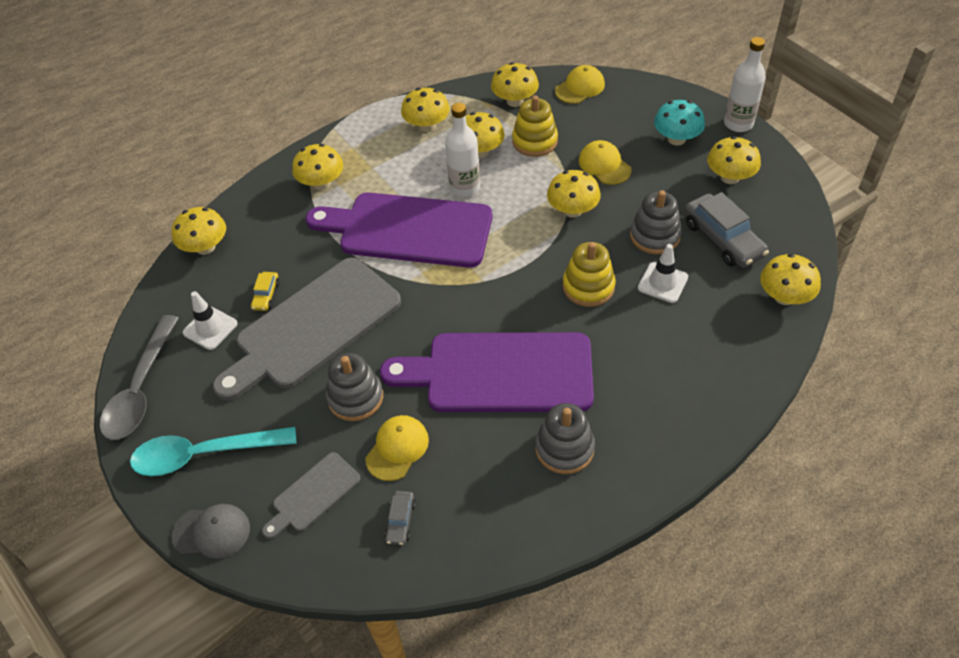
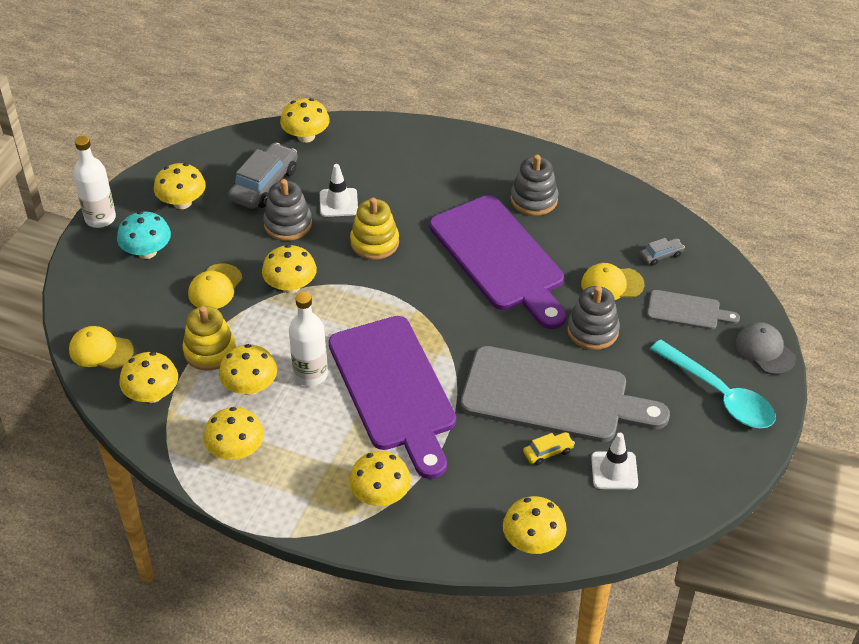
camera: 125 degrees left, 5 degrees down
(141, 389) = (710, 478): grey spoon -> none

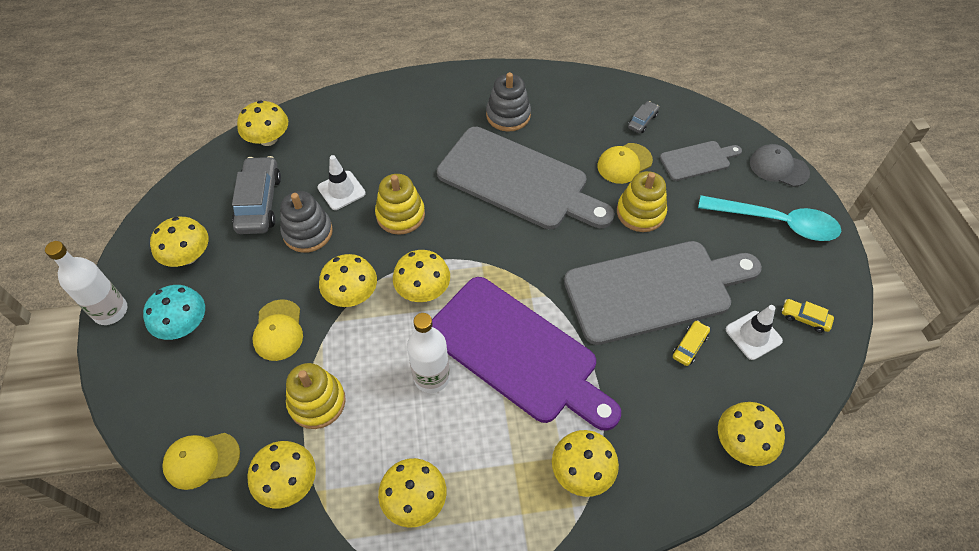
camera: 30 degrees left, 10 degrees up
(250, 387) = (382, 421): yellow mushroom -> yellow mushroom (423, 289)
(500, 258) = (518, 180): purple cutting board -> grey cutting board
(592, 331) = (640, 212): grey stacking toy -> yellow stacking toy
(675, 480) = (804, 318): none -> yellow car

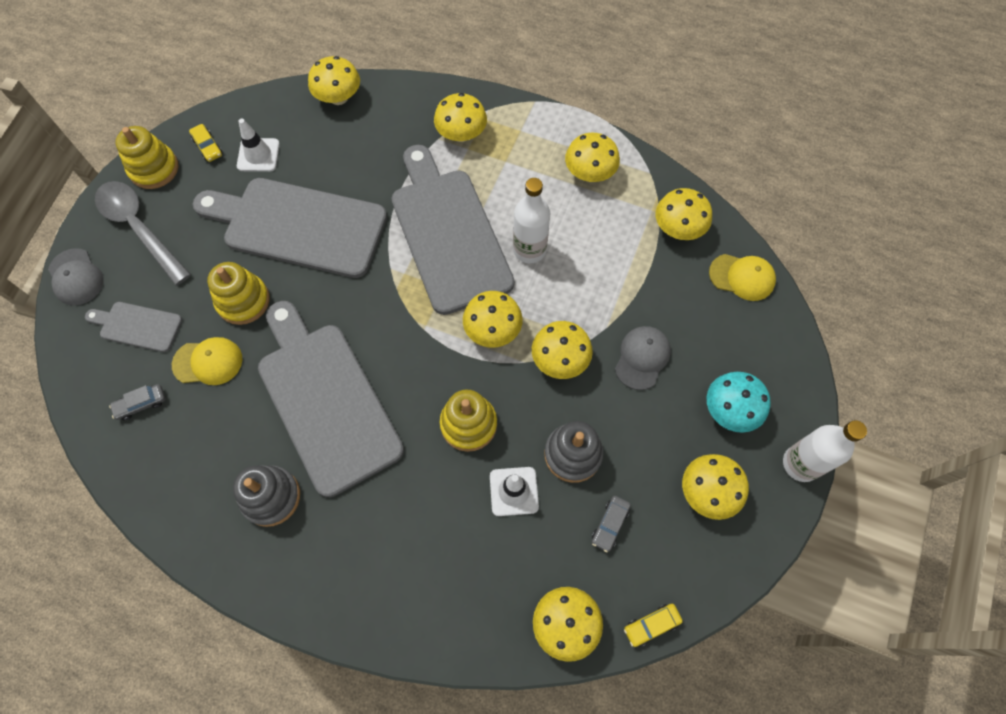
camera: 150 degrees left, 10 degrees up
(259, 202) = (610, 524): grey car -> grey car, size x0.49
(278, 330) = (642, 358): yellow cap -> grey cap
(317, 402) = (632, 276): yellow stacking toy -> yellow stacking toy (154, 169)
(517, 352) = (448, 234): purple cutting board -> grey cutting board
(689, 346) = (313, 172): yellow car -> yellow car (651, 625)
(777, 222) = (139, 228): turquoise spoon -> grey spoon

